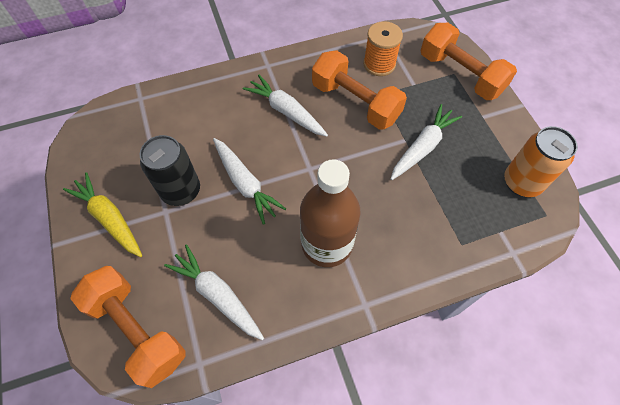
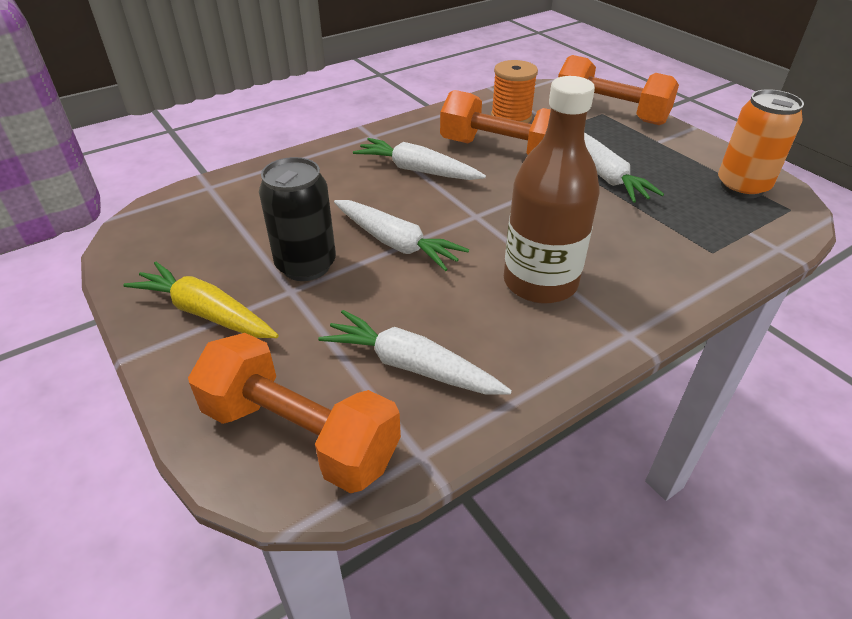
camera: 15 degrees left, 20 degrees down
(422, 147) = (606, 175): white carrot -> white carrot turned 135 degrees clockwise

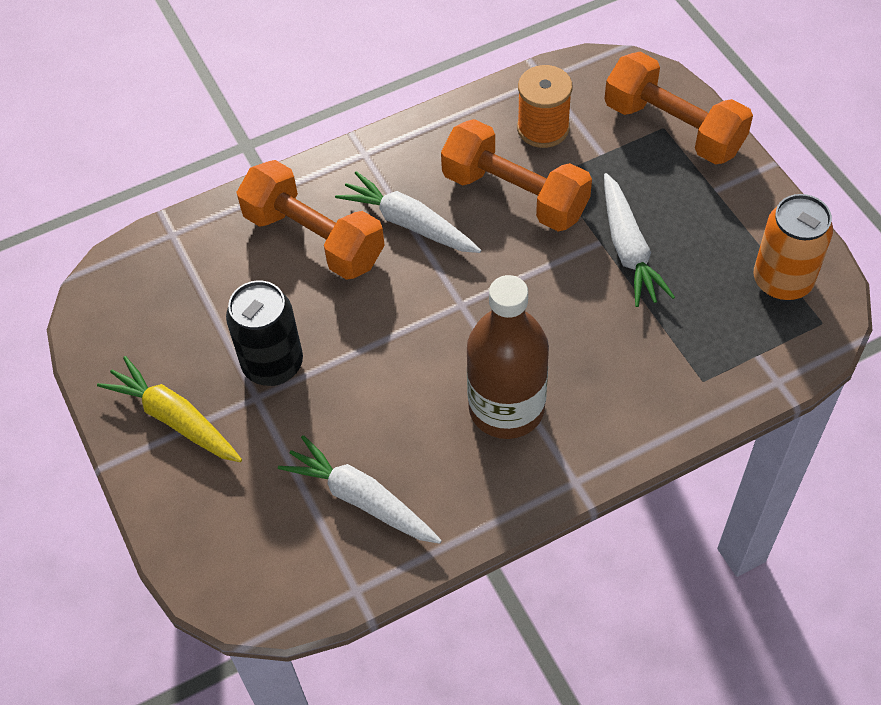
camera: 10 degrees right, 15 degrees up
(300, 434) = (257, 561): orange dumbbell -> orange dumbbell (314, 238)
(396, 243) = (368, 340): white carrot -> none

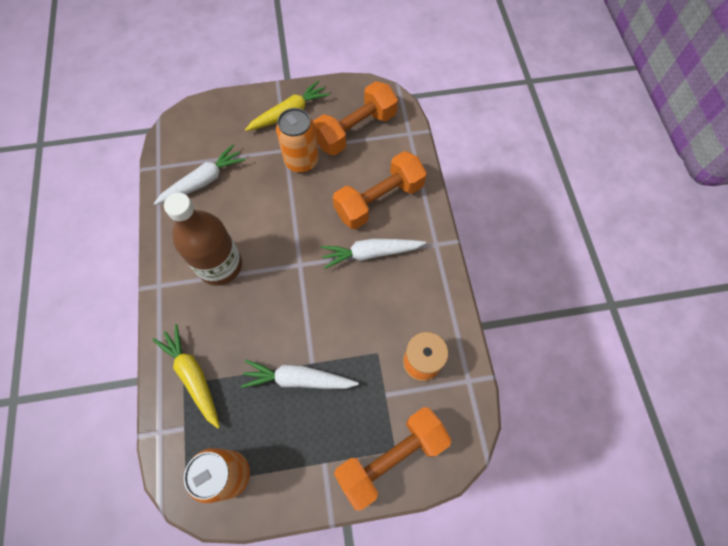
camera: 105 degrees right, 10 degrees up
(273, 364) = (302, 161): black can -> orange can
(409, 223) = (371, 253): white carrot -> white carrot turned 150 degrees counterclockwise
(515, 195) = (370, 323): orange dumbbell -> orange dumbbell (355, 130)
(686, 372) = (193, 376): none -> yellow carrot

